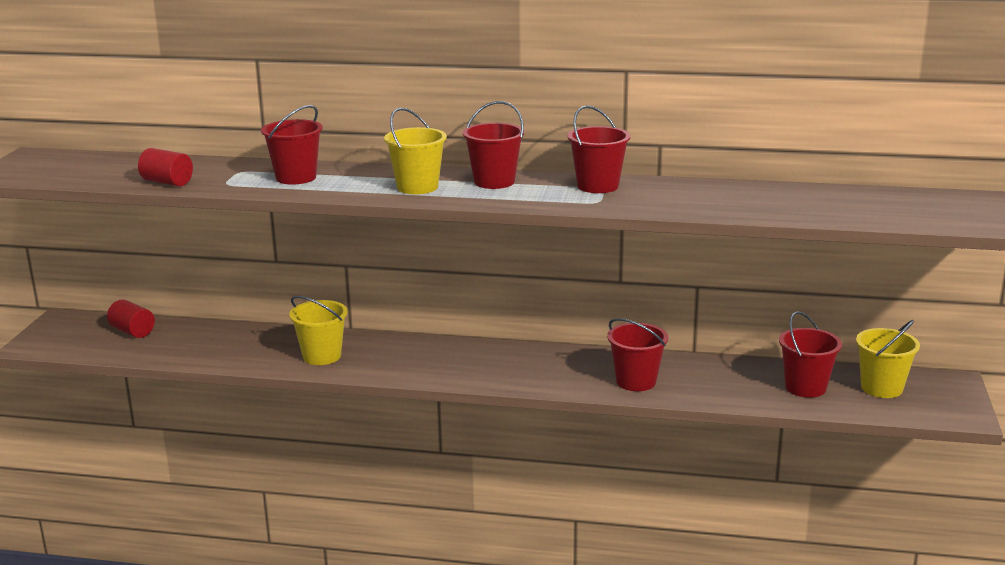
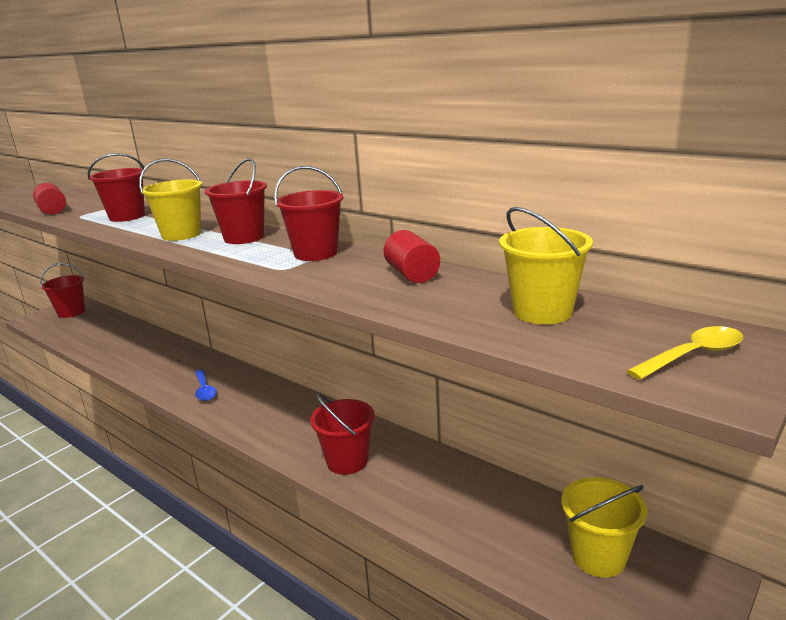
camera: 30 degrees right, 0 degrees up
(132, 331) = (92, 321): red cylinder -> red cylinder (412, 274)
(322, 356) = (161, 367): yellow bucket -> yellow bucket (542, 311)
(411, 364) = (204, 390): none -> blue spoon
(805, 387) = (506, 524): red bucket -> red bucket (71, 312)
(961, 211) = (693, 355): none -> yellow spoon

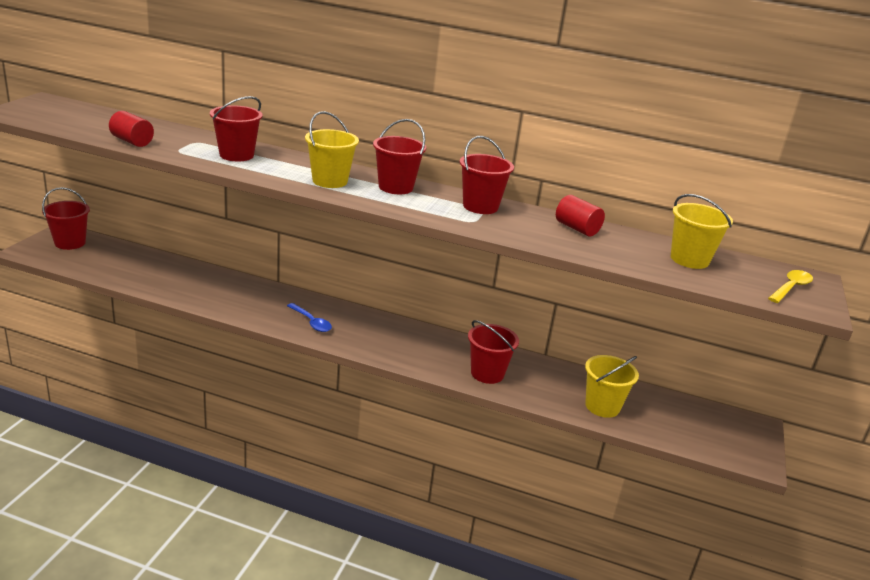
camera: 25 degrees left, 5 degrees up
(598, 556) = (693, 420): yellow bucket -> yellow bucket (602, 406)

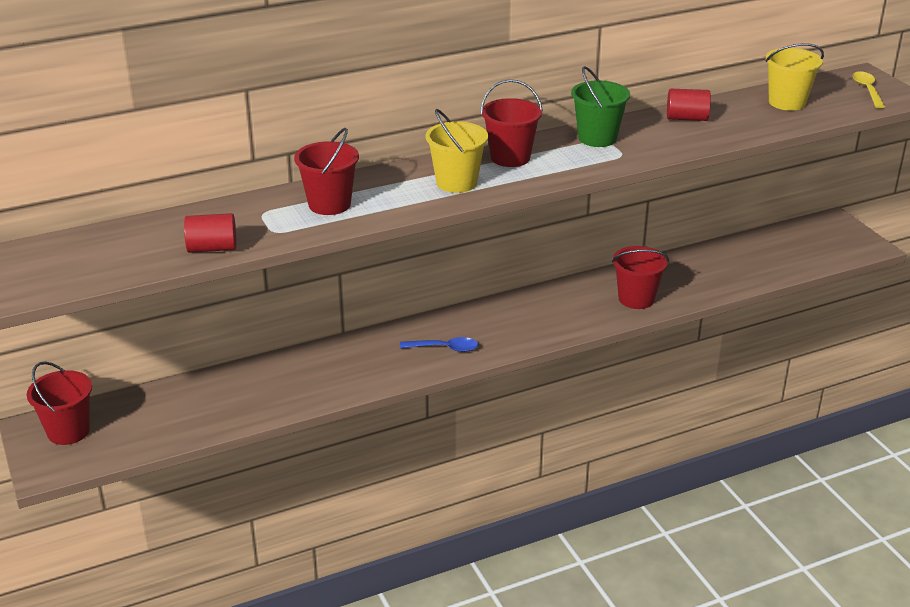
camera: 40 degrees left, 5 degrees up
(480, 206) = (597, 138): red bucket -> green bucket
(602, 406) = (740, 271): yellow bucket -> none

